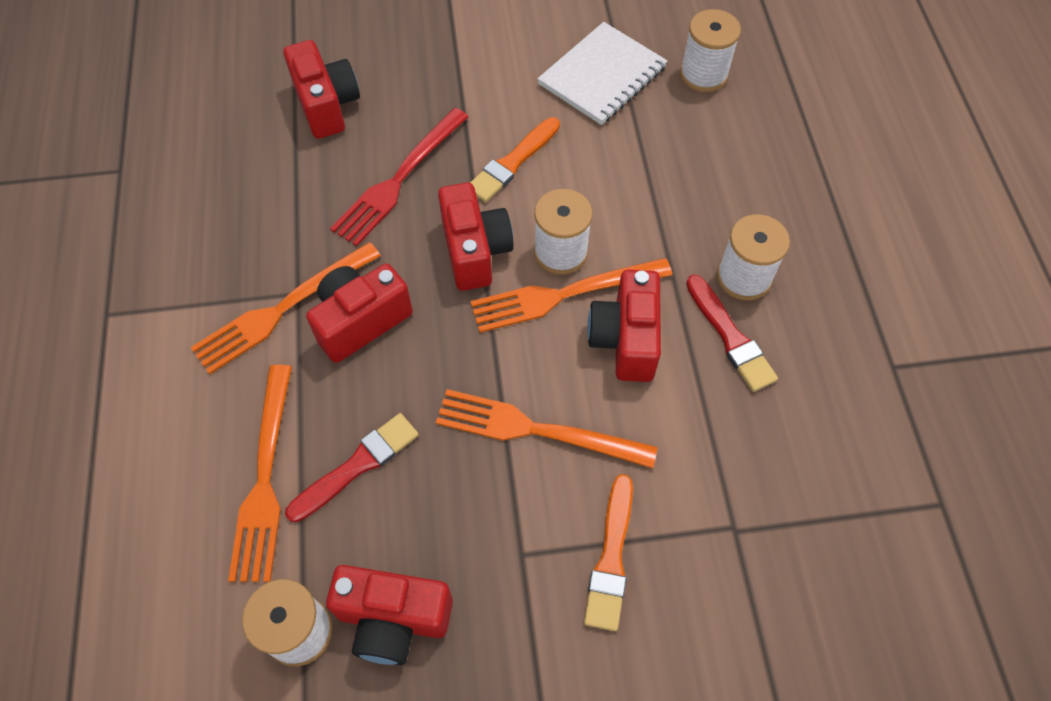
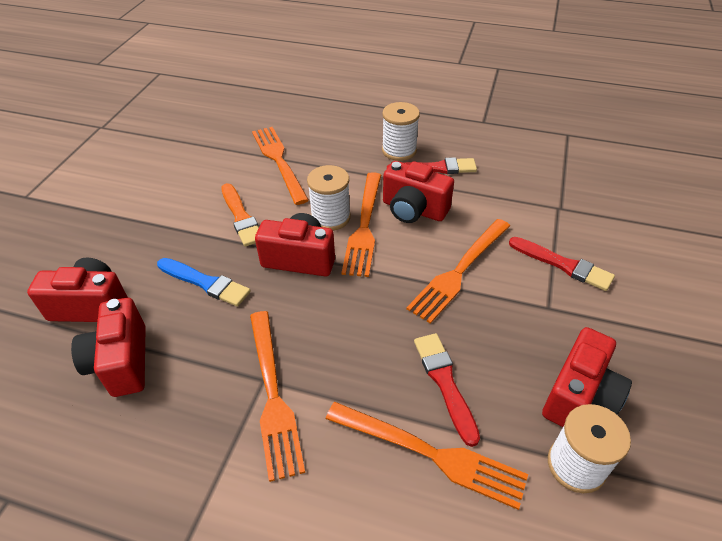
camera: 65 degrees left, 15 degrees down
(361, 321) = (318, 343): red camera -> red camera (122, 362)
(398, 181) = (205, 283): red fork -> blue brush
(602, 76) = (208, 156): white notebook -> none
(611, 558) = (563, 265): orange brush -> red brush
(636, 150) = (278, 160): none -> orange fork
(703, 74) = (246, 118): white spool -> none

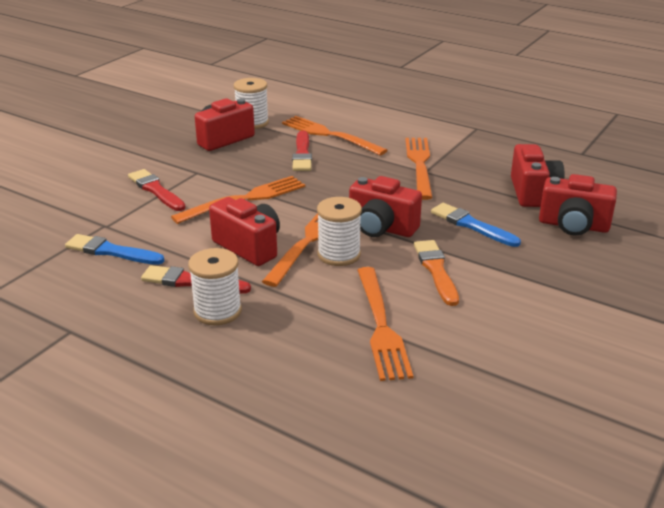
camera: 165 degrees left, 15 degrees down
(523, 182) = (111, 251): none -> blue brush

